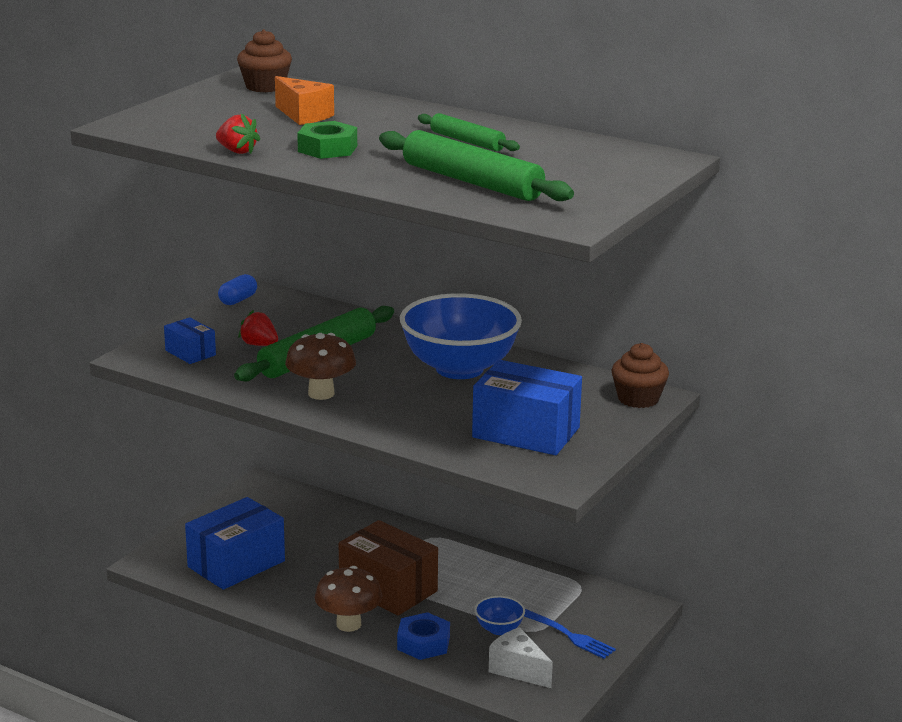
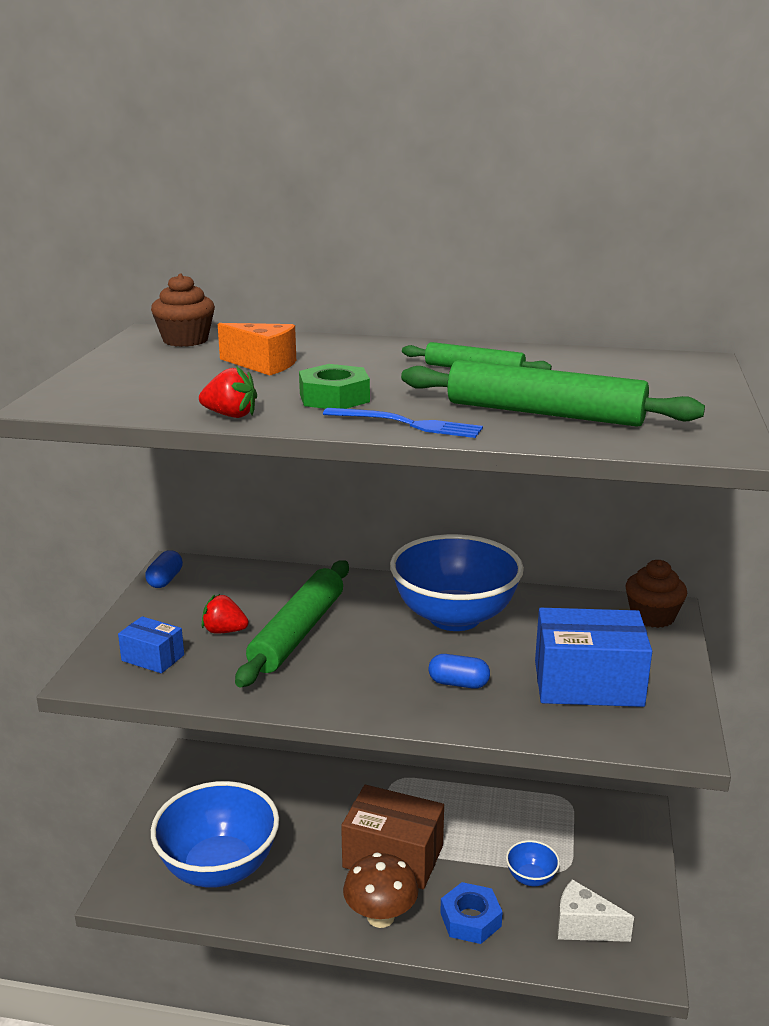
camera: 20 degrees left, 0 degrees up
(236, 564) = (219, 867): blue box -> blue bowl
(321, 393) = (336, 681): brown mushroom -> none
(417, 413) = (458, 683): none -> blue capsule
(567, 635) = (598, 865): blue fork -> blue fork (407, 424)

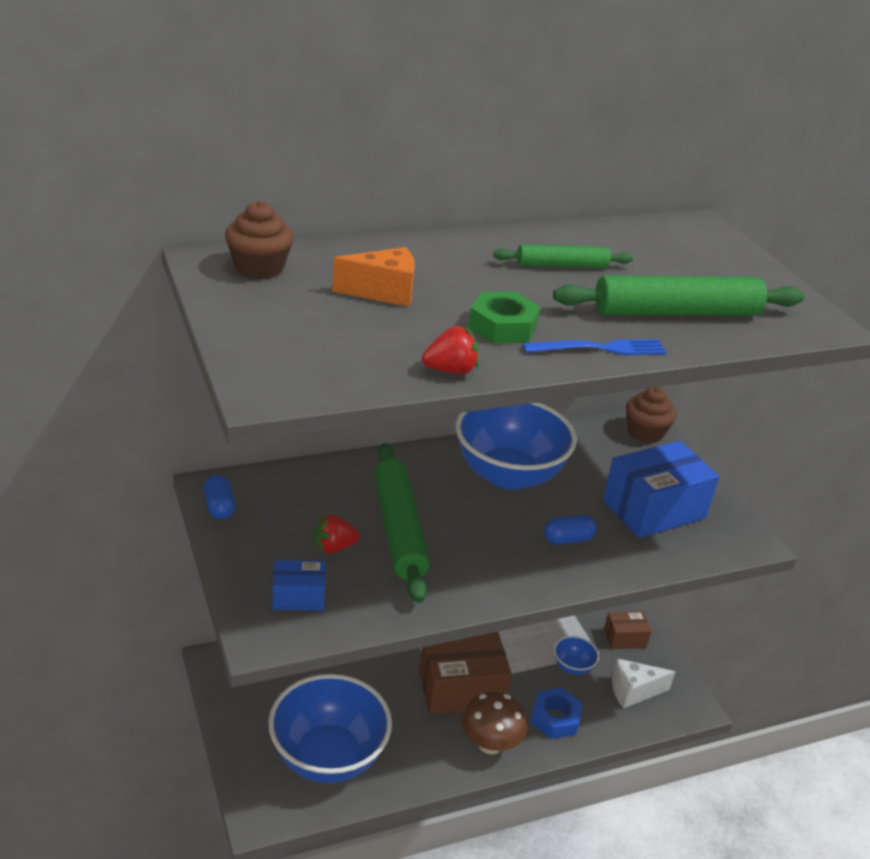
camera: 35 degrees left, 10 degrees up
(616, 871) = (625, 638): none -> brown box

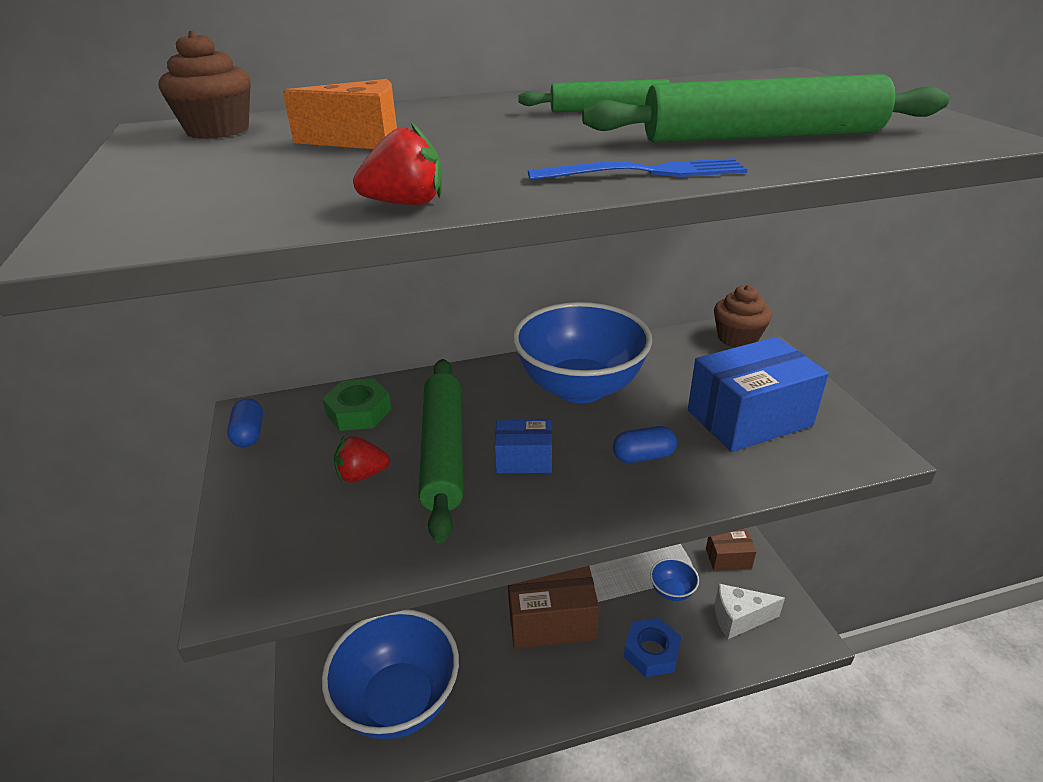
camera: 10 degrees right, 0 degrees up
(298, 597) = (300, 537): blue box -> blue box (524, 459)
(490, 744) = (577, 684): brown mushroom -> none
(502, 327) = (507, 160): green nut -> green nut (359, 412)

